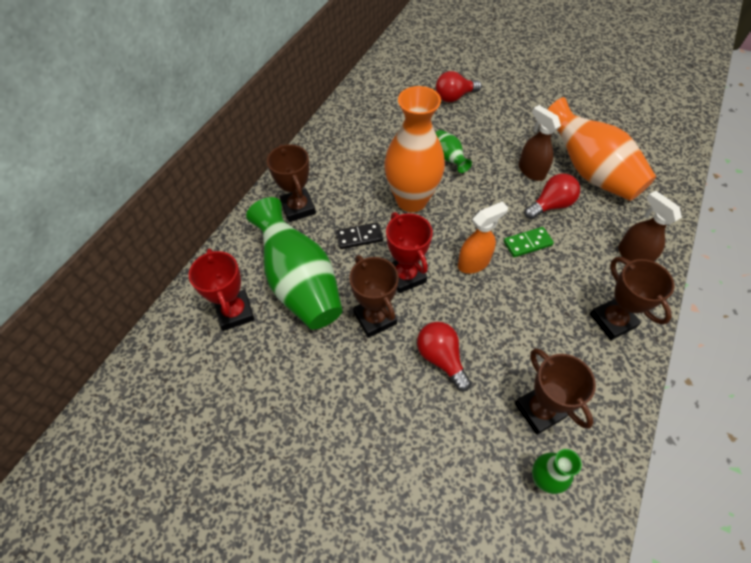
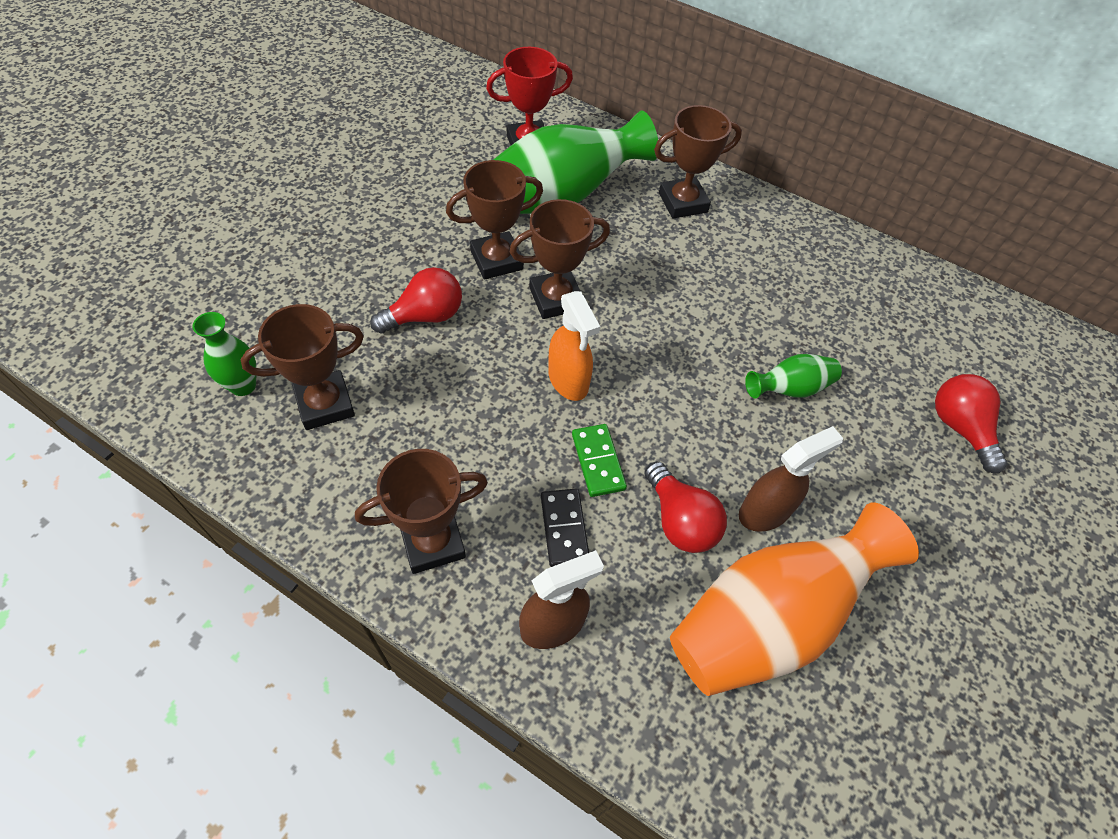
camera: 90 degrees right, 0 degrees up
(359, 237) = (627, 258): black domino -> black domino (564, 529)
(405, 276) = (556, 299): red trophy -> brown trophy
(411, 200) = (695, 325): orange vase -> none

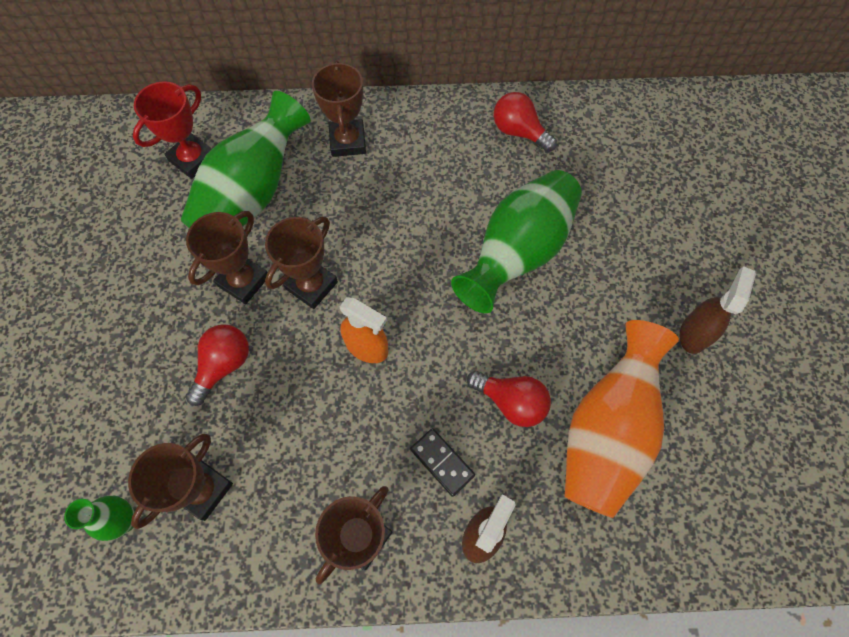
camera: 30 degrees left, 10 degrees up
(598, 461) = (430, 396): green domino -> none
(683, 202) = (348, 141): brown trophy -> brown trophy turned 45 degrees counterclockwise
(765, 511) = (558, 357): brown spray bottle -> brown spray bottle (694, 333)
(790, 389) = (517, 252): green vase -> green vase, size x2.13
(959, 428) = (636, 211): red light bulb -> red light bulb (519, 132)

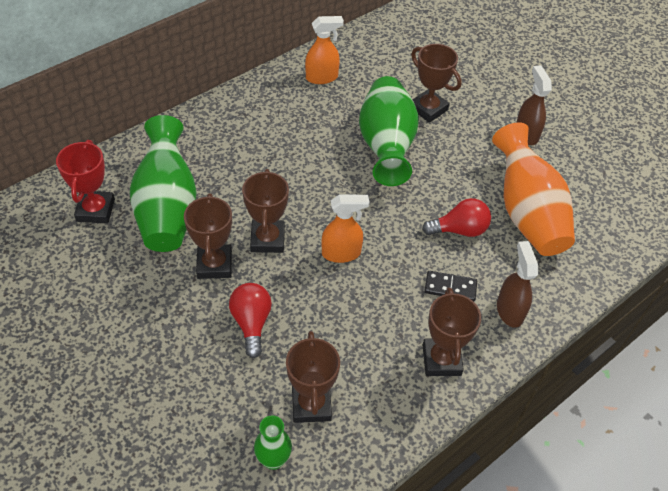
camera: 40 degrees left, 15 degrees down
(348, 141) = (208, 140): brown trophy -> brown trophy (428, 109)
(519, 132) = (322, 77): red light bulb -> orange spray bottle

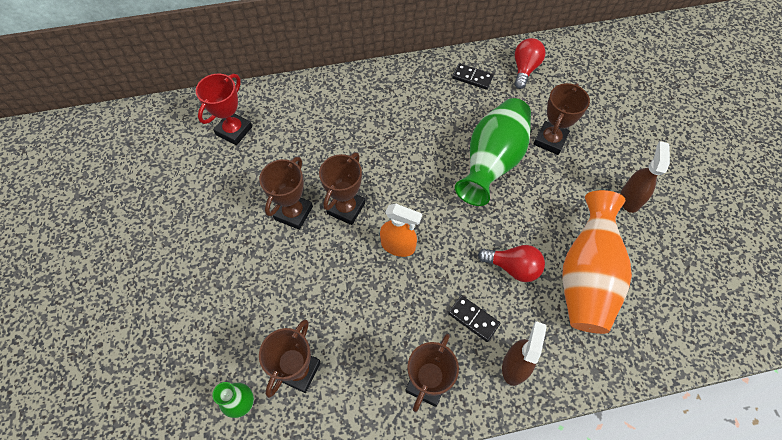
camera: 30 degrees right, 10 degrees up
(167, 207) = (286, 149): green vase -> none
(251, 323) = (293, 276): red light bulb -> red light bulb (524, 69)
(322, 77) = (472, 78): orange spray bottle -> black domino
(428, 109) = (550, 140): brown trophy -> brown trophy turned 45 degrees clockwise

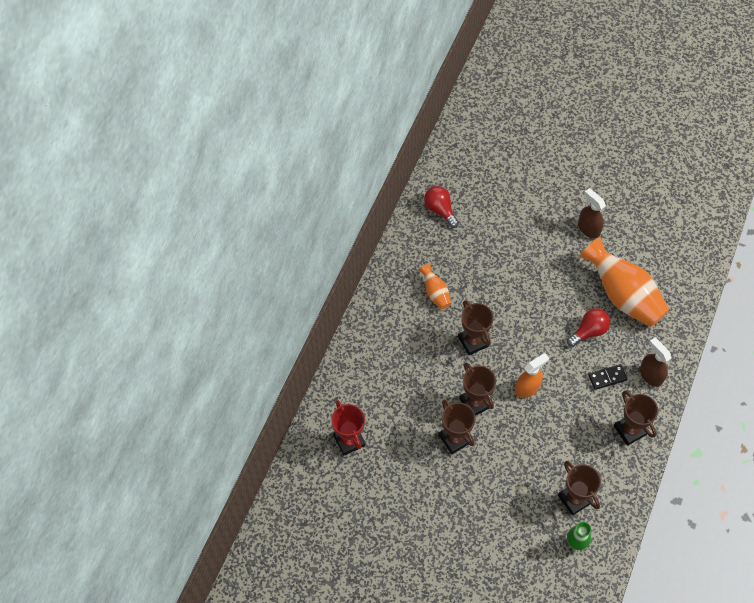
camera: 55 degrees left, 0 degrees up
(437, 112) = (435, 293): none -> orange vase
(472, 78) = (421, 249): black domino -> none
(492, 162) = (503, 288): green vase -> none
(550, 140) = (512, 240): brown trophy -> brown trophy (473, 341)

